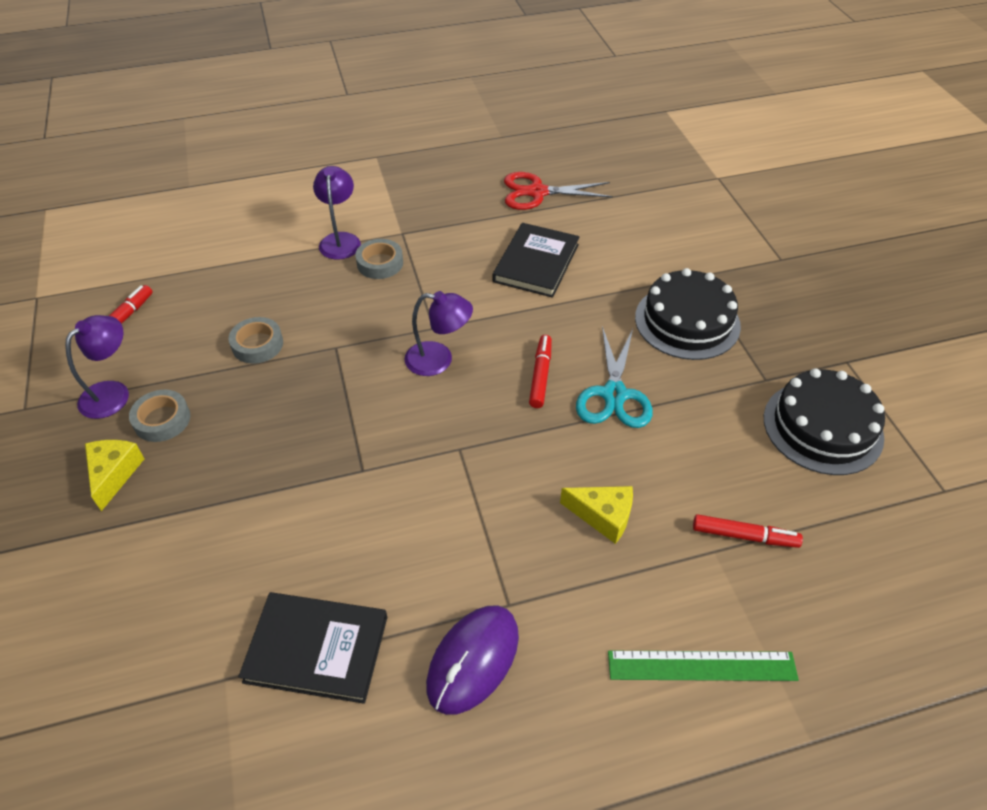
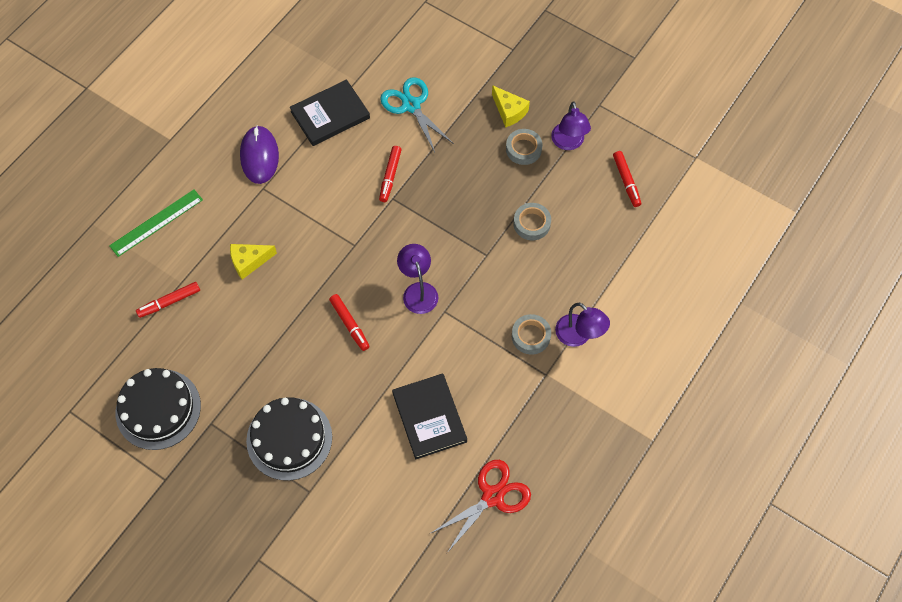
camera: 140 degrees right, 15 degrees up
(336, 498) = (390, 176): none -> red marker
(439, 360) = (418, 291): purple lamp -> purple lamp turned 105 degrees clockwise
(614, 394) = (296, 342): turquoise scissors -> turquoise scissors (411, 105)

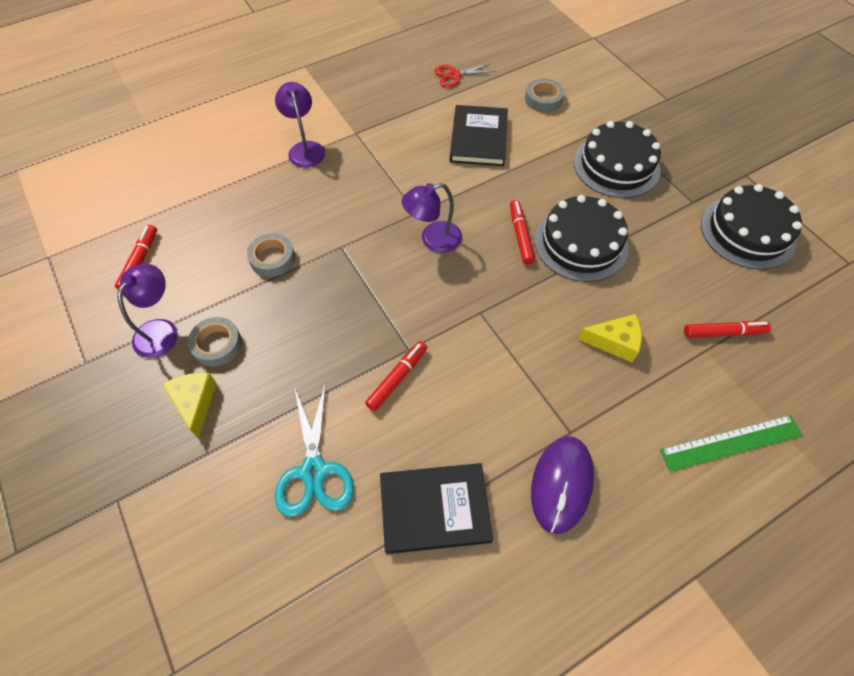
camera: 155 degrees left, 5 degrees down
(297, 337) = (581, 243): none -> black cake
(418, 291) = (433, 240): purple lamp -> purple lamp turned 60 degrees clockwise
(493, 496) = (454, 75): red scissors -> red scissors, size x0.65
(531, 336) = (348, 163): grey tape -> grey tape (543, 99)

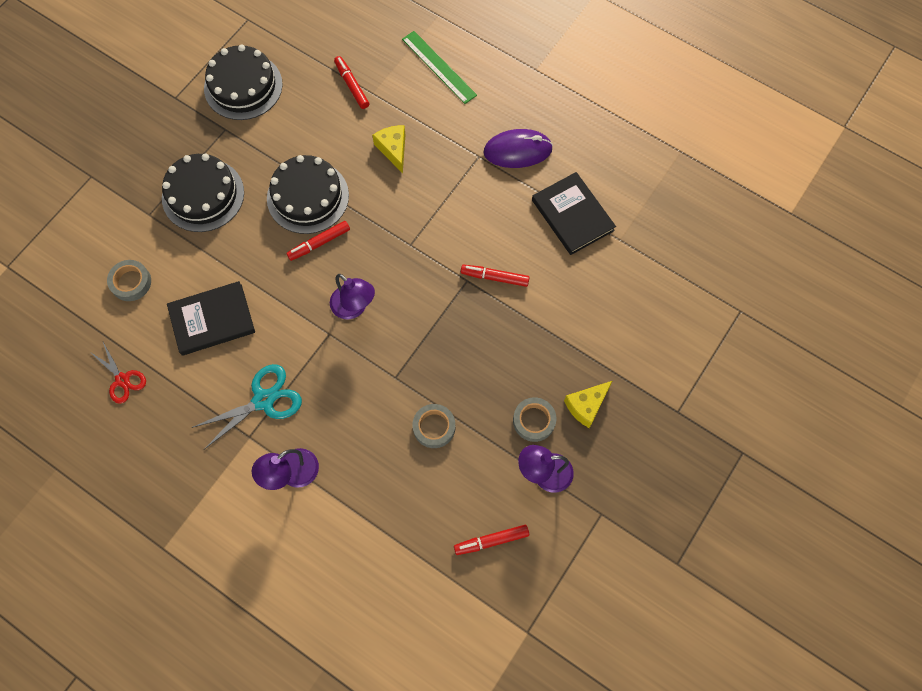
camera: 115 degrees left, 10 degrees up
(314, 471) = (589, 297): turquoise scissors -> turquoise scissors (264, 400)

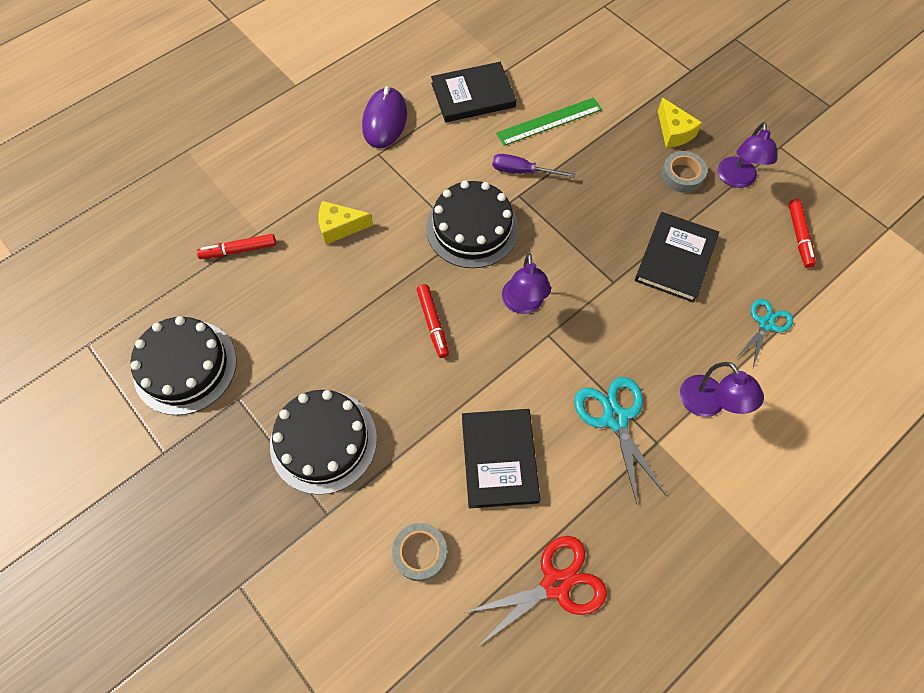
camera: 75 degrees left, 5 degrees down
(122, 380) = (555, 584): red scissors -> red scissors, size x1.54
(308, 197) = (368, 324): black cake -> black cake (472, 228)
(354, 308) = (523, 304): purple lamp -> purple lamp turned 120 degrees clockwise
(383, 517) = (766, 324): none -> turquoise scissors
(434, 427) = (675, 259): grey tape -> black book
(439, 67) = (253, 164): green ruler -> green ruler (549, 121)
(495, 277) = (522, 171): red marker -> purple screwdriver

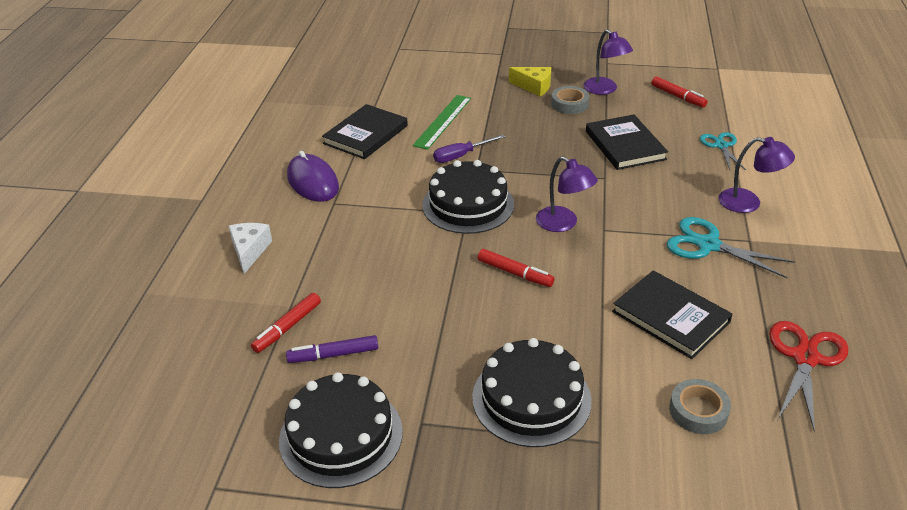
camera: 40 degrees left, 25 degrees down
(243, 297) = (333, 355): none -> purple marker
(280, 160) = (249, 251): none -> white cheese
(340, 227) = (361, 262): yellow cheese -> none

